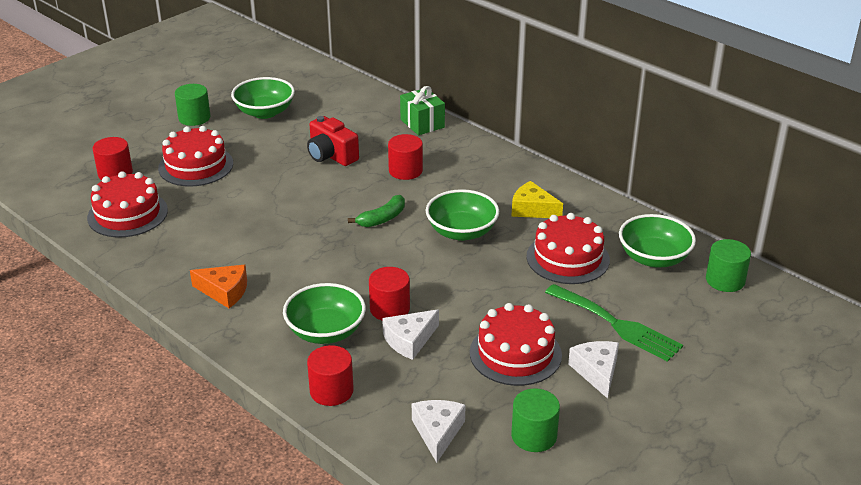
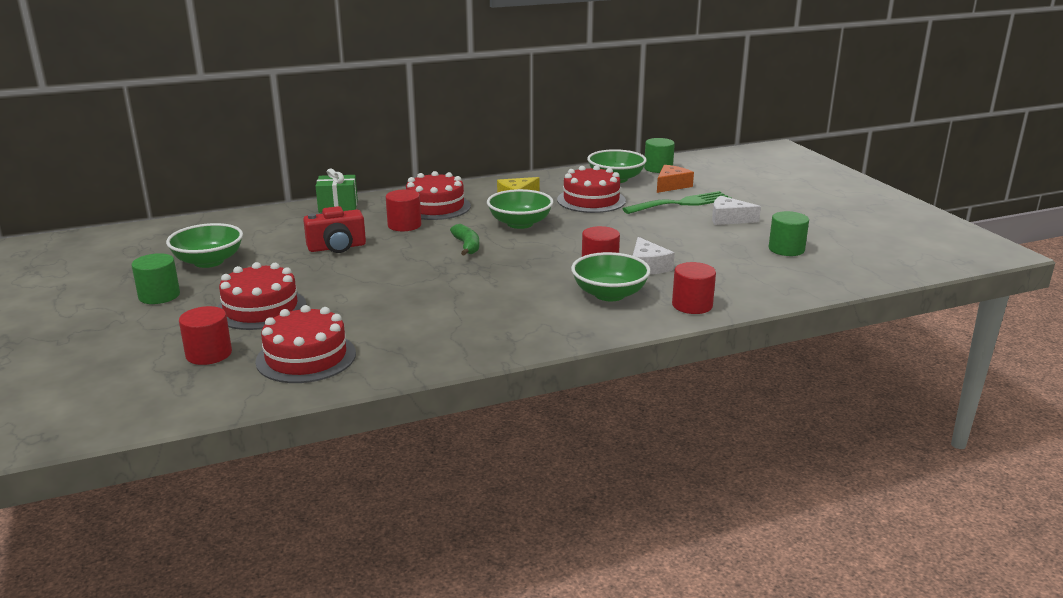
camera: 65 degrees left, 10 degrees down
(224, 291) = (508, 327): orange cheese -> orange cheese (671, 185)
(438, 432) = (766, 277): white cheese -> none
(515, 353) = (691, 237): red cake -> red cake (435, 207)

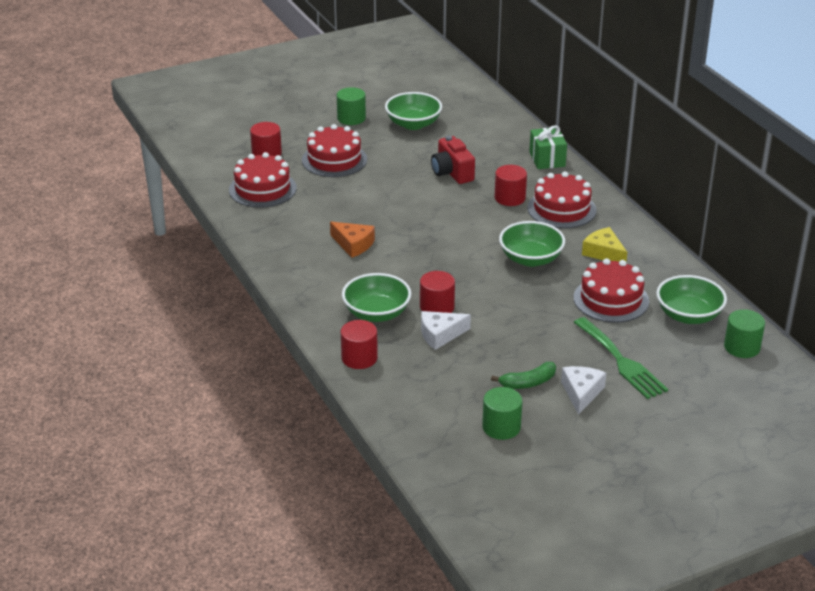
camera: 85 degrees right, 10 degrees up
(467, 246) = (468, 234): green banana -> green banana (528, 383)
(671, 185) = (681, 356): orange cheese -> orange cheese (353, 244)

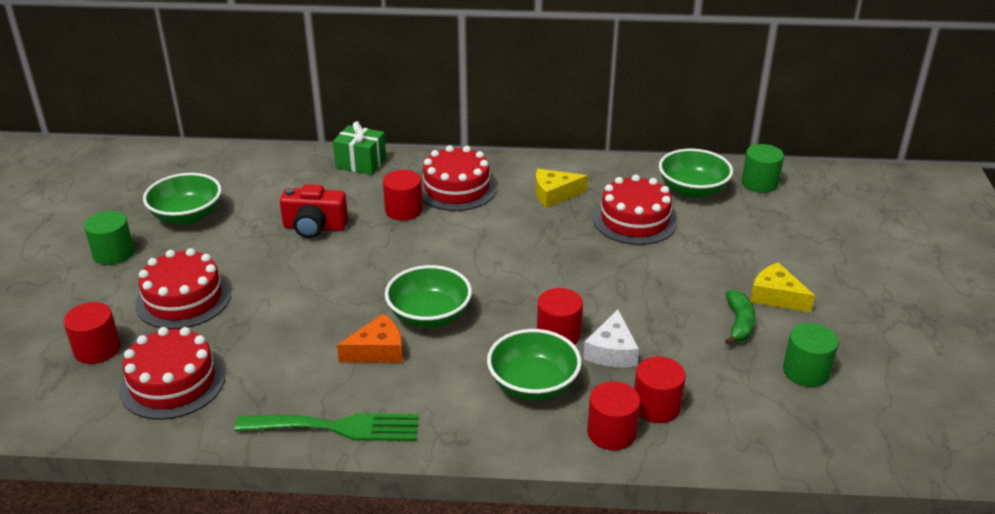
camera: 60 degrees left, 0 degrees up
(401, 369) = (656, 406): none -> red cylinder
(531, 259) = (525, 239): green bowl -> green bowl (429, 316)
(581, 393) = (776, 296): white cheese -> yellow cheese
(621, 361) = (739, 253): green fork -> green fork (337, 427)

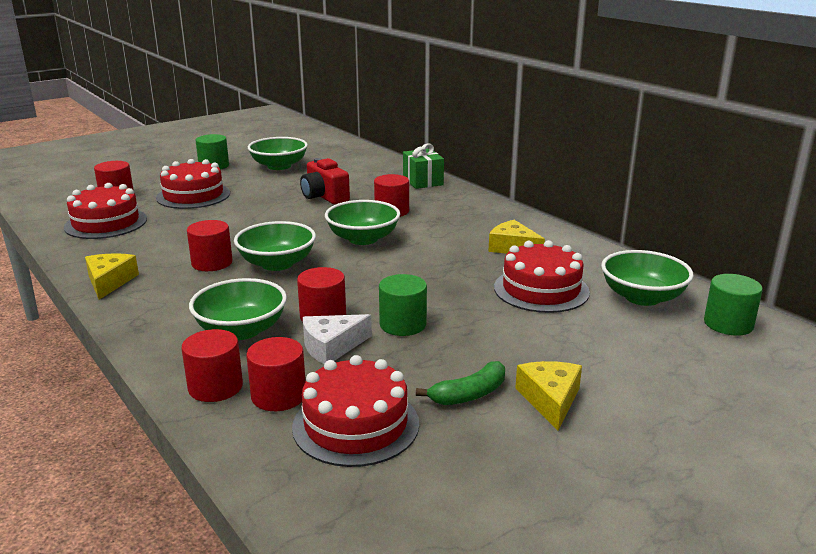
camera: 50 degrees right, 10 degrees down
(337, 427) = (109, 282): green fork -> yellow cheese
(377, 351) = (212, 263): orange cheese -> red cylinder
(440, 251) = (363, 239): none -> green bowl
(456, 188) = (451, 216): red cake -> red cake (355, 425)
(806, 371) = (447, 463): green cylinder -> green cylinder (403, 324)

